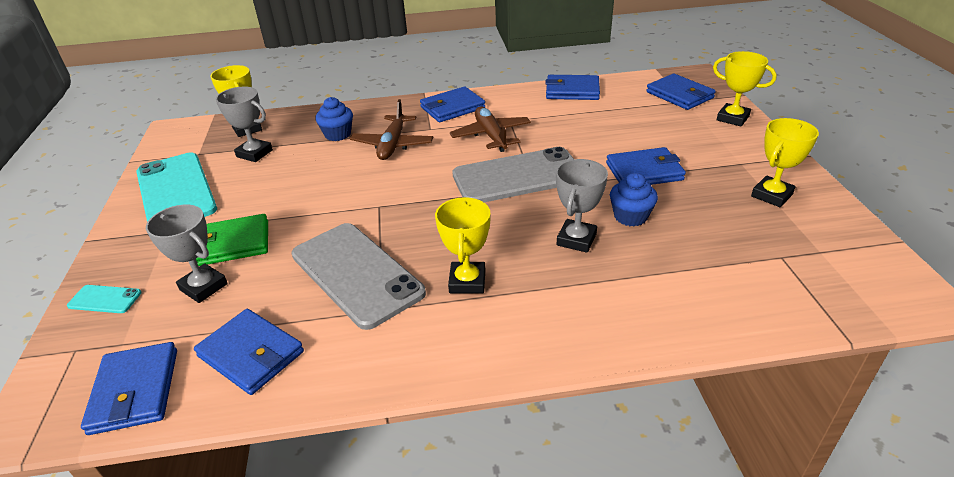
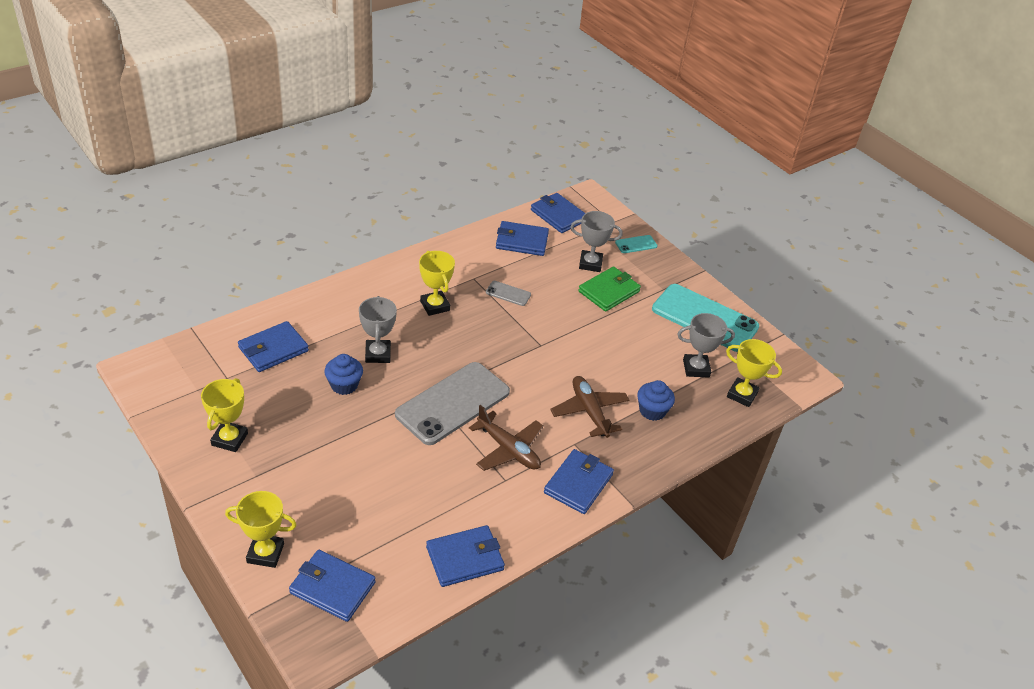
camera: 145 degrees right, 5 degrees up
(356, 273) = (508, 293): grey phone -> grey phone, size x0.42
(644, 171) = (345, 439): blue wallet -> blue wallet (273, 349)

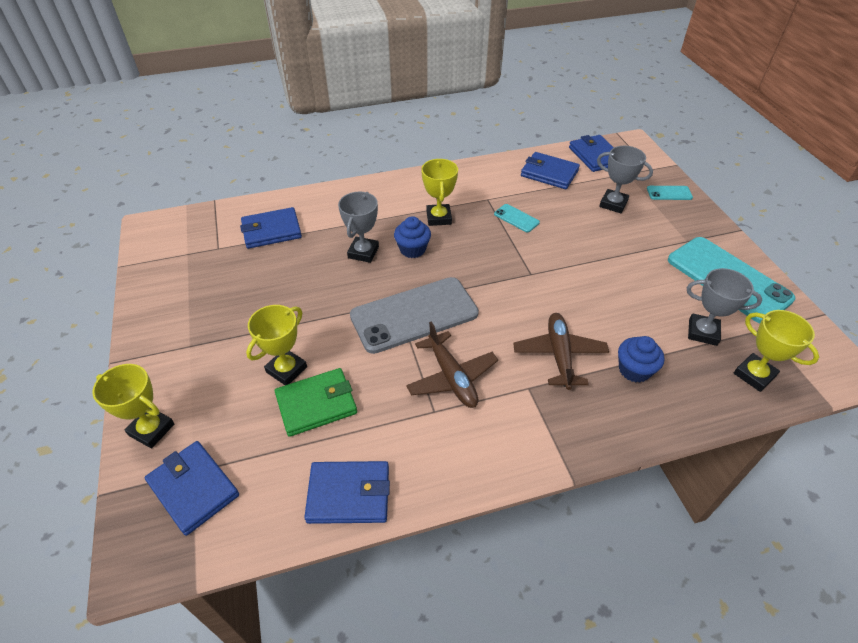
camera: 25 degrees right, 5 degrees up
(229, 439) = (187, 305): yellow trophy -> yellow trophy (286, 369)
(344, 385) = (317, 275): blue cupcake -> blue cupcake (412, 249)
(508, 293) = (516, 218): grey phone -> turquoise phone
(578, 484) = (516, 436): blue wallet -> none
(609, 291) = (624, 233): green wallet -> green wallet (316, 404)

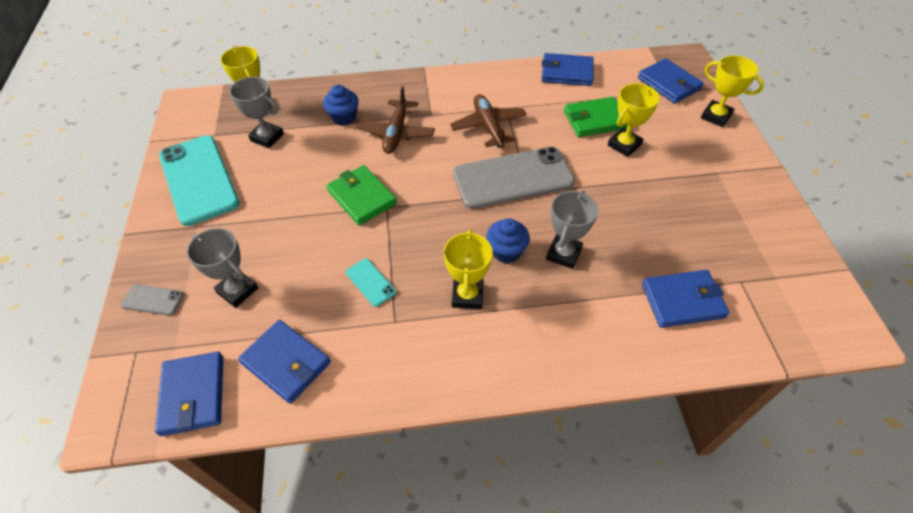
camera: 170 degrees left, 5 degrees up
(558, 279) = (362, 197): none -> green wallet
(669, 193) = (153, 300): turquoise phone -> grey phone

